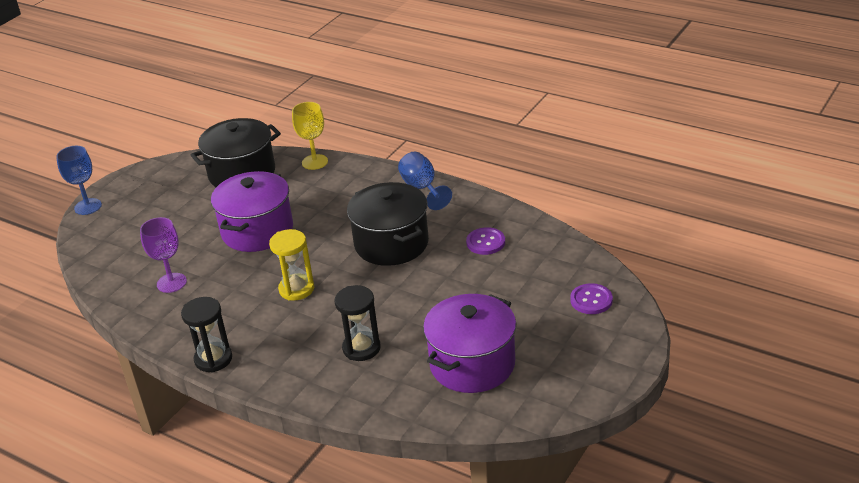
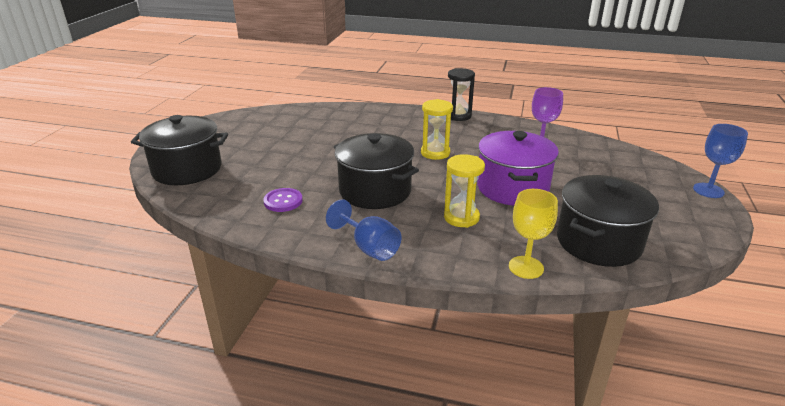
camera: 160 degrees right, 5 degrees down
(330, 206) = (461, 217): none -> yellow hourglass
(361, 348) = (361, 129): black hourglass -> none
(472, 364) = (280, 129): purple pot -> none
(591, 300) = (187, 169): purple button -> black pot

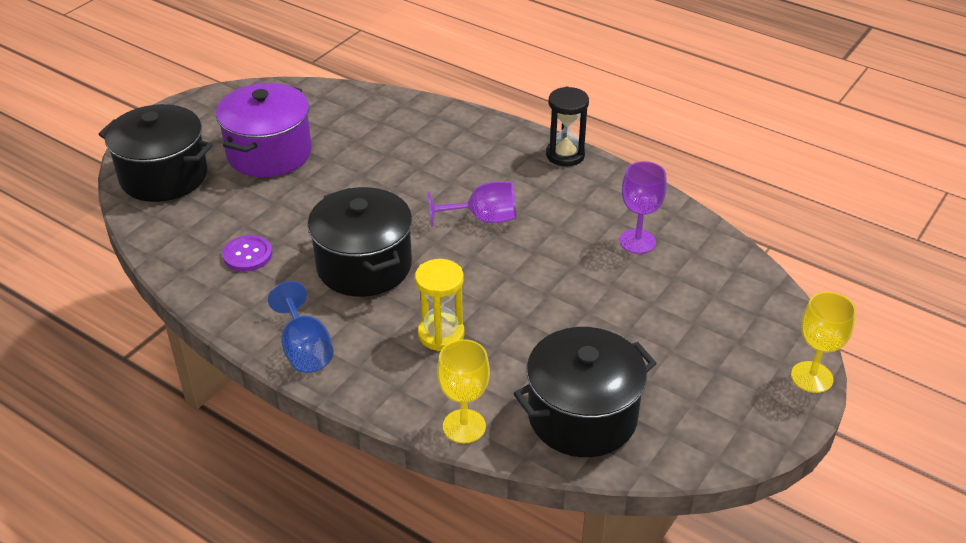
camera: 20 degrees right, 10 degrees up
(435, 153) = (483, 219): yellow hourglass -> purple goblet
(512, 188) = (541, 304): purple pot -> purple pot (269, 153)
(708, 190) = (812, 377): blue goblet -> yellow goblet

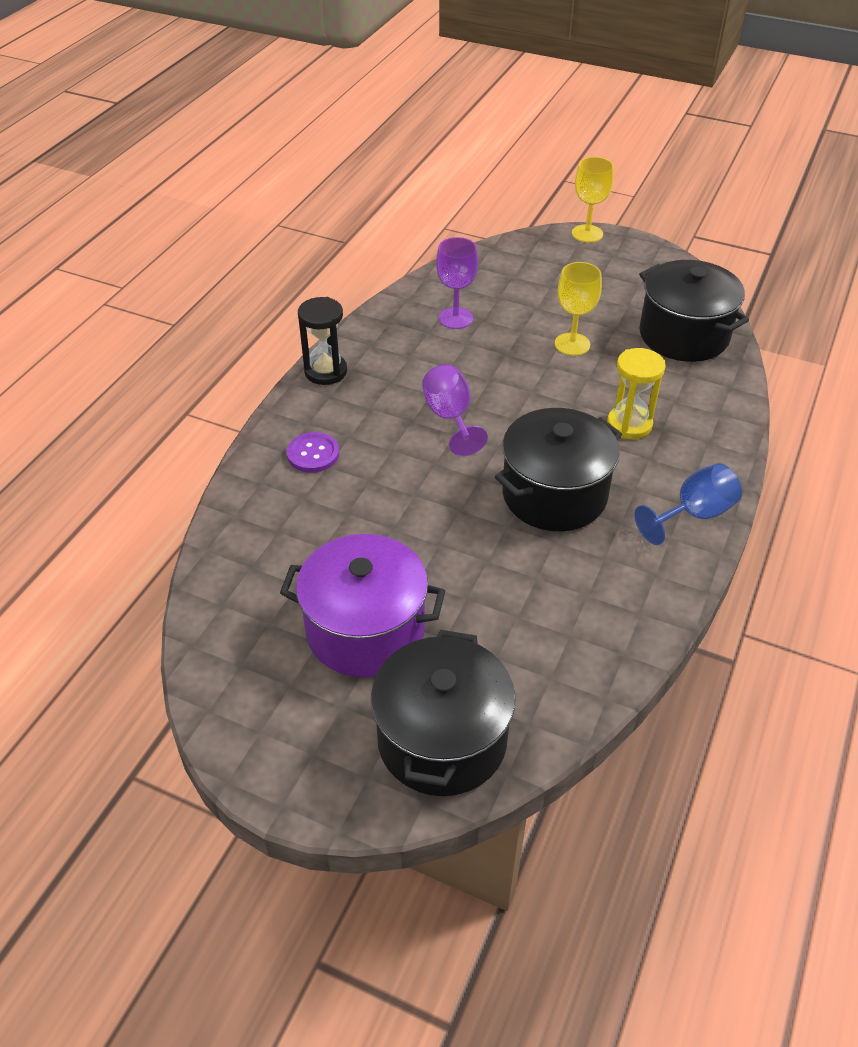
camera: 100 degrees left, 5 degrees up
(247, 255) = (572, 599): purple button -> purple button (313, 454)
(464, 426) = (729, 396): yellow goblet -> yellow goblet (572, 344)

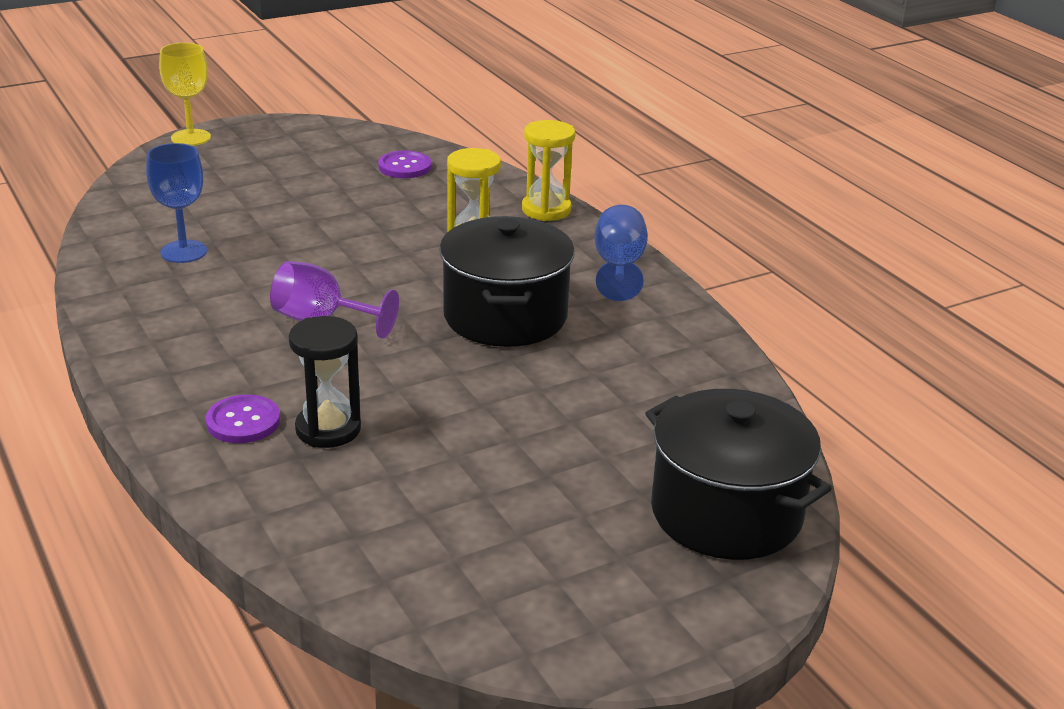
camera: 55 degrees left, 15 degrees down
(325, 371) = (127, 358): black hourglass -> black hourglass (328, 429)
(365, 630) = (540, 498): purple pot -> none
(455, 318) = (183, 252): purple goblet -> blue goblet
(572, 344) = (327, 216): yellow goblet -> none
(683, 335) = (404, 167): black pot -> purple button
(723, 433) = (546, 210): none -> yellow hourglass

